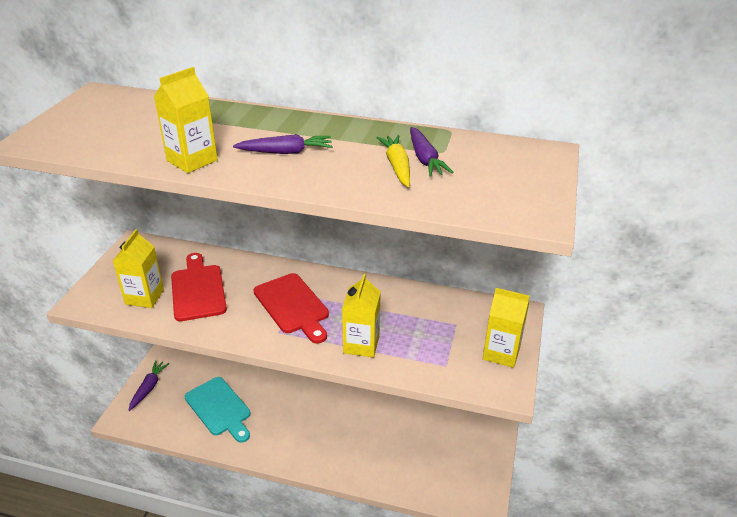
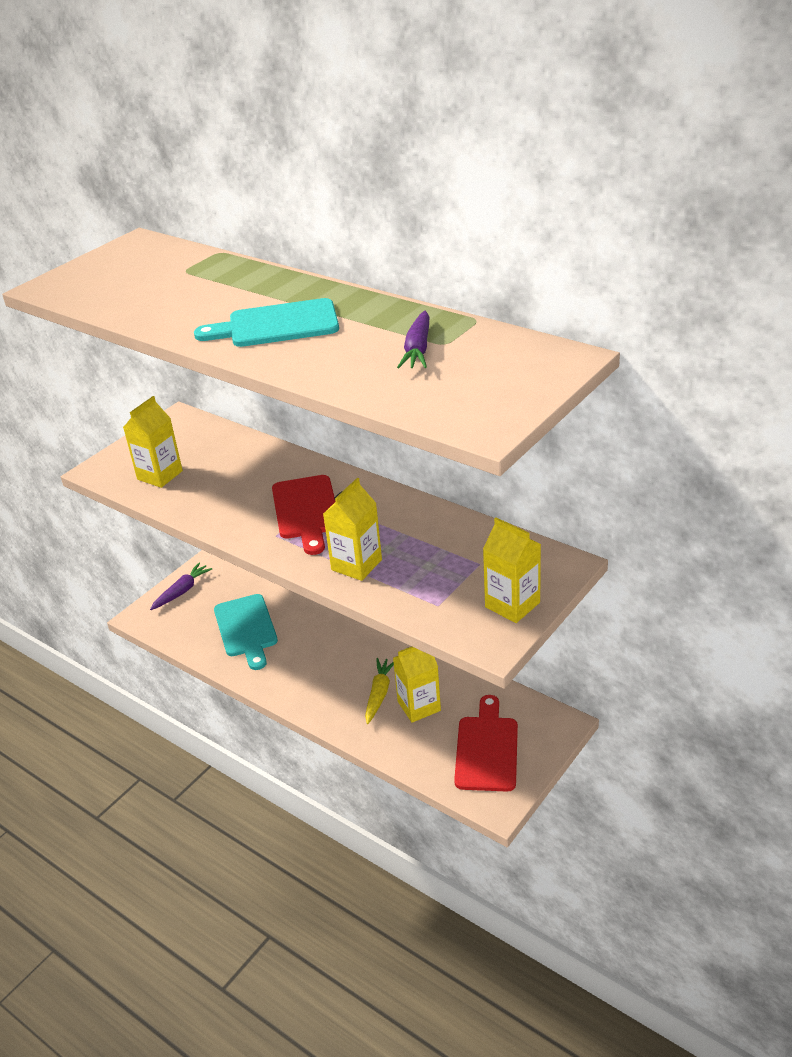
camera: 25 degrees right, 0 degrees up
(192, 160) = (178, 323): yellow carton -> yellow carton (419, 706)
(198, 290) = (217, 477): red cutting board -> red cutting board (487, 749)
(286, 152) = (277, 325): purple carrot -> turquoise cutting board
(397, 166) = (380, 354): yellow carrot -> yellow carrot (379, 694)

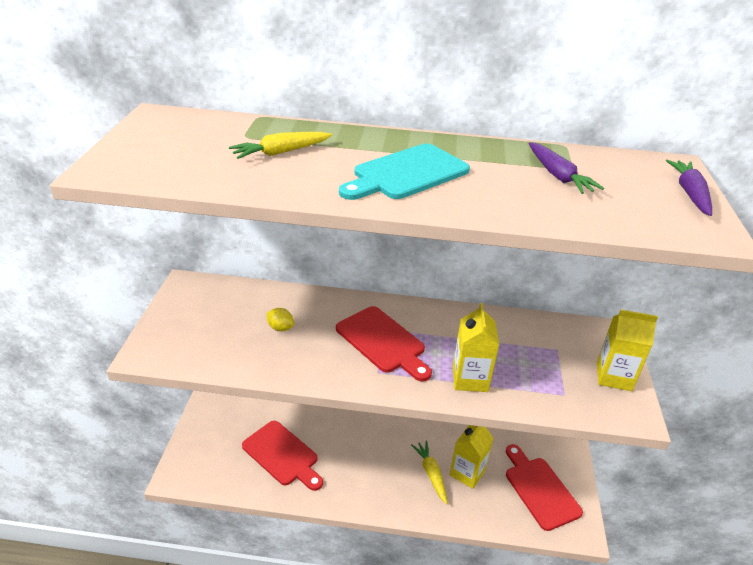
camera: 35 degrees left, 0 degrees up
(160, 475) = (216, 343): yellow carton -> none
(182, 591) = (199, 439): purple carrot -> purple carrot (689, 193)
(195, 290) = (281, 152): none -> yellow carrot
(225, 475) = (280, 328): none -> yellow lemon
(246, 629) = (282, 455): turquoise cutting board -> red cutting board

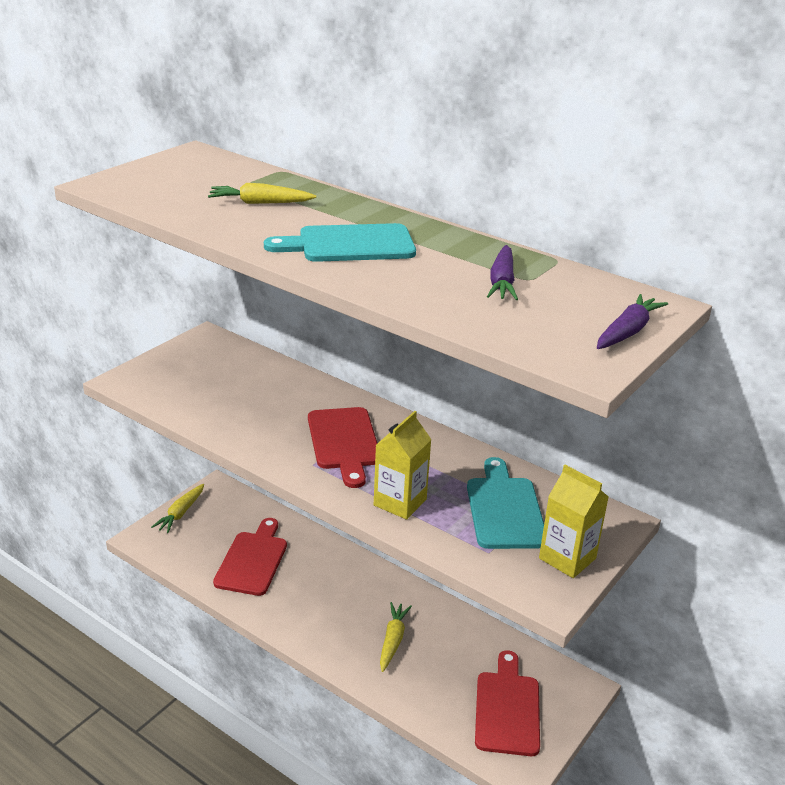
camera: 30 degrees right, 5 degrees down
(193, 439) = (180, 513): none -> yellow carrot
(280, 328) = (257, 398): yellow lemon -> none
(282, 455) = (253, 560): red cutting board -> red cutting board turned 150 degrees counterclockwise
(467, 473) = (435, 657): yellow carton -> none
(541, 353) = (505, 509): none -> turquoise cutting board

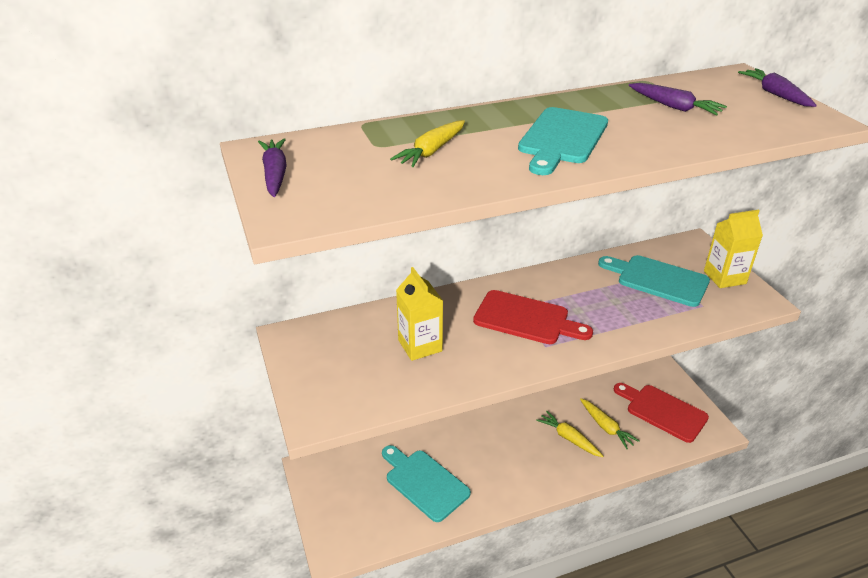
camera: 55 degrees left, 5 degrees up
(162, 166) = (275, 174): none -> purple carrot
(180, 513) = (322, 508): yellow carrot -> yellow carrot (606, 427)
(253, 560) = (424, 482): red cutting board -> turquoise cutting board
(400, 502) = (624, 322): yellow carton -> yellow carton (420, 345)

